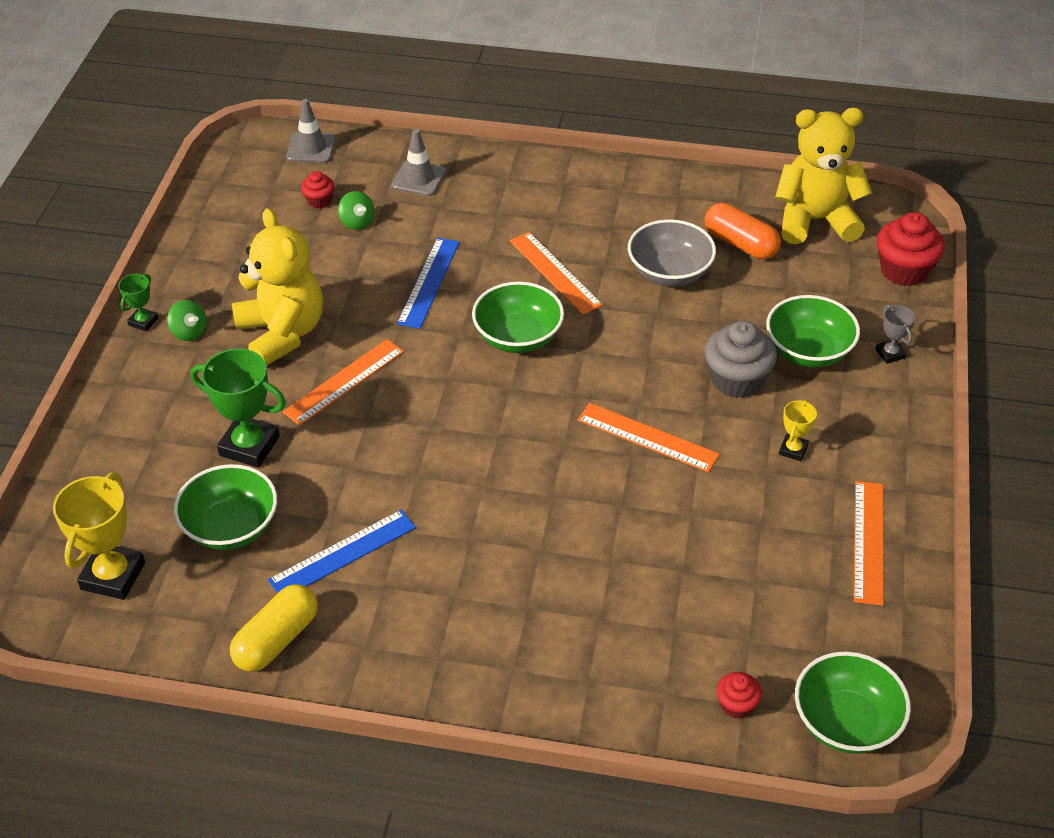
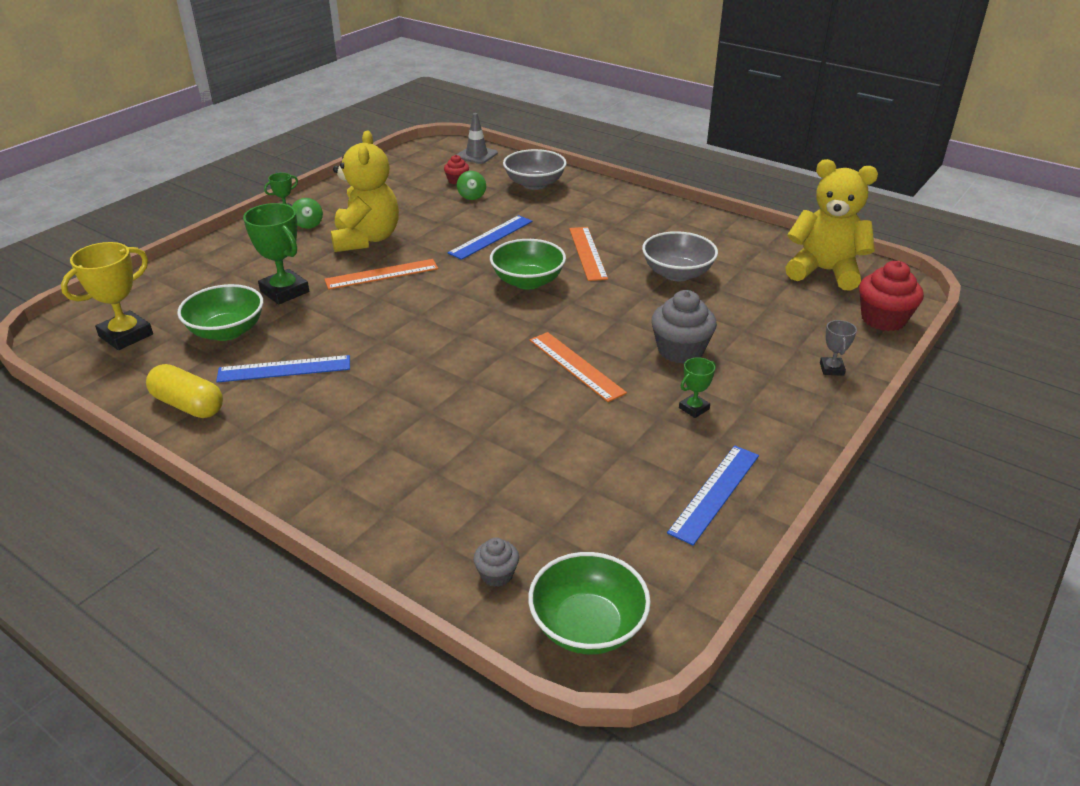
camera: 25 degrees right, 10 degrees down
(276, 639) = (188, 405): yellow capsule -> yellow capsule turned 60 degrees clockwise
(419, 179) = (534, 184): grey traffic cone -> grey bowl
(736, 705) = (497, 574): red cupcake -> grey cupcake
(740, 244) = (749, 270): orange capsule -> none
(793, 450) = (694, 408): yellow trophy -> green trophy
(808, 351) = (757, 348): green bowl -> none
(868, 541) = (714, 493): orange ruler -> blue ruler

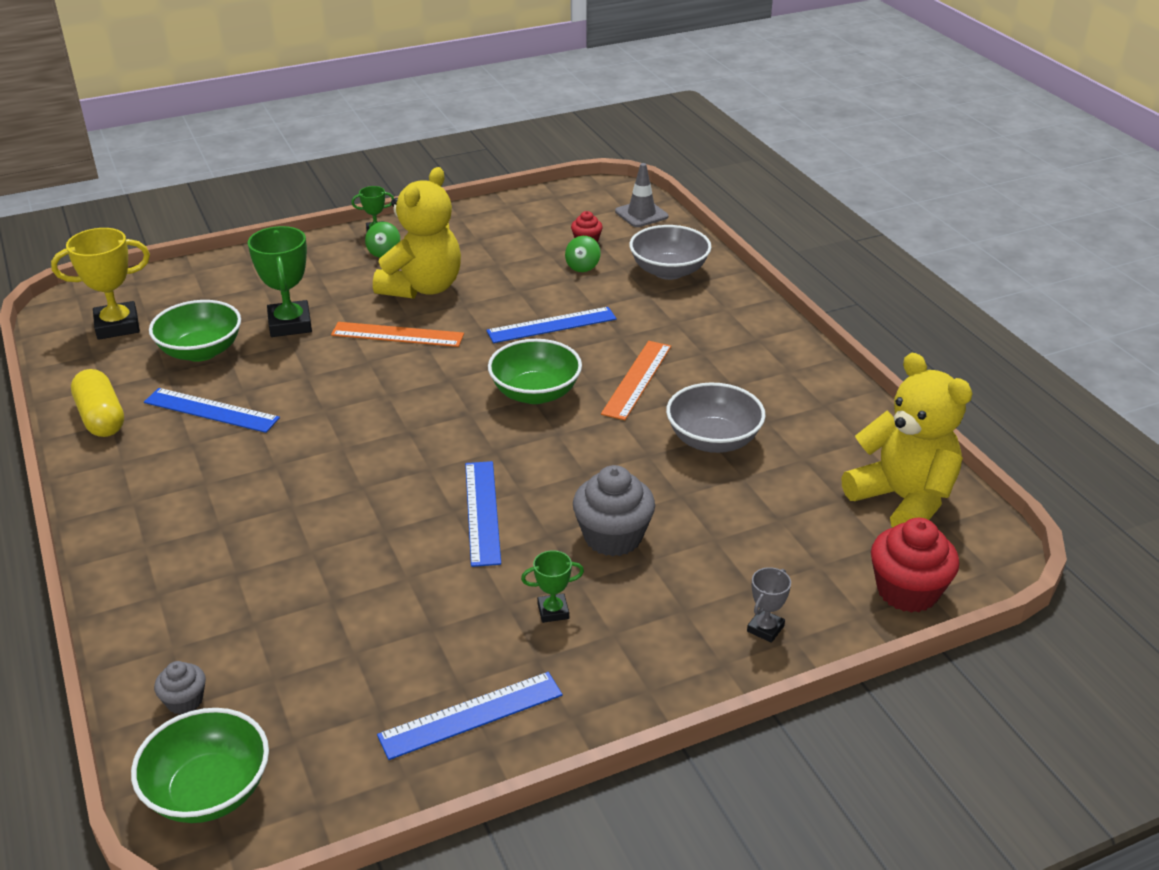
camera: 30 degrees right, 0 degrees up
(576, 366) = (482, 512): orange ruler -> blue ruler

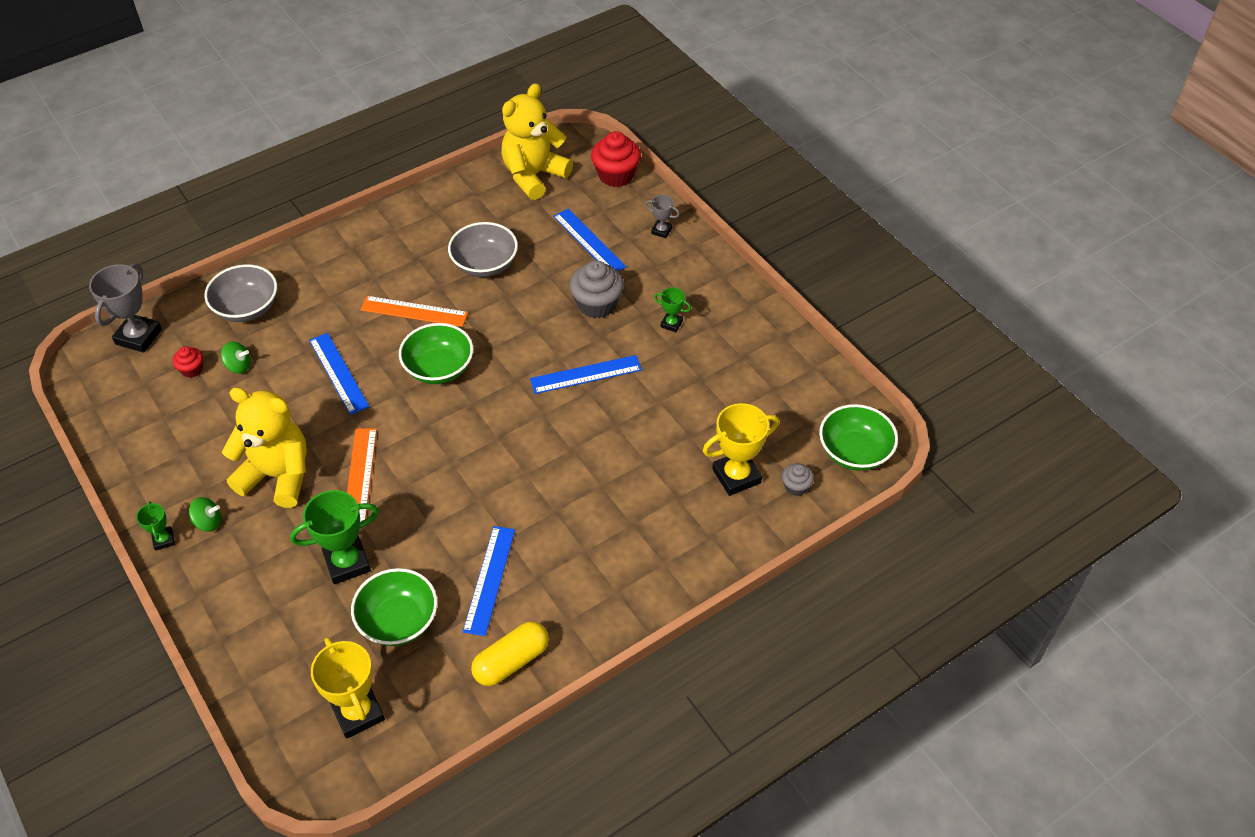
camera: 100 degrees left, 15 degrees up
(238, 637) = (736, 476): none -> yellow trophy
(471, 715) = (763, 347): blue ruler -> blue ruler (589, 241)
(553, 611) = (671, 324): green trophy -> green trophy turned 45 degrees counterclockwise
(641, 214) = (138, 336): grey traffic cone -> grey trophy

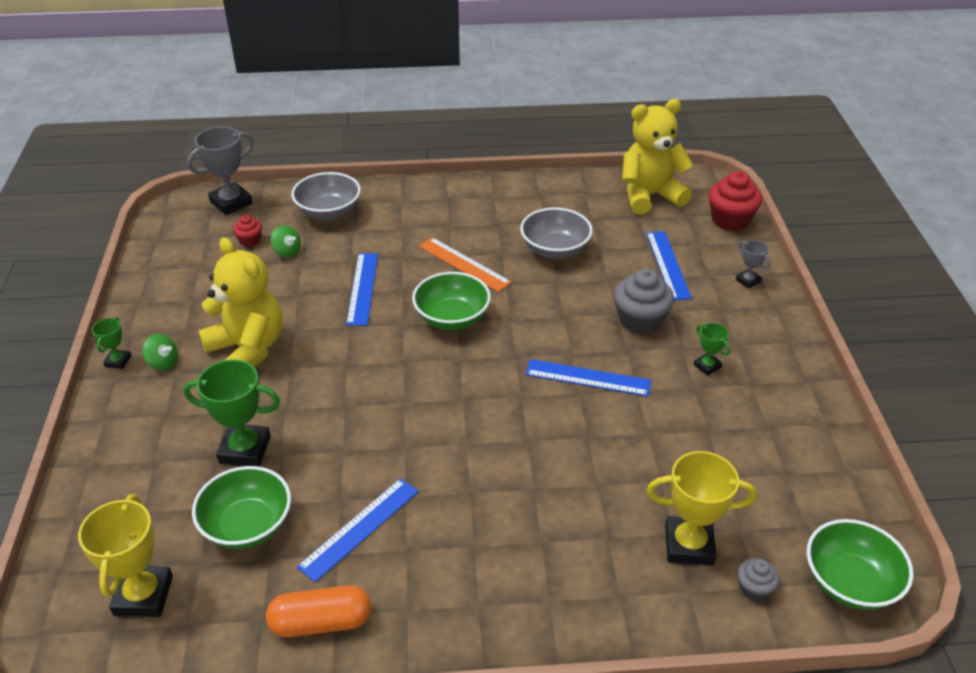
camera: 30 degrees right, 10 degrees down
(360, 476) = (315, 379): orange ruler -> none
(511, 661) = (321, 622): yellow capsule -> orange capsule

